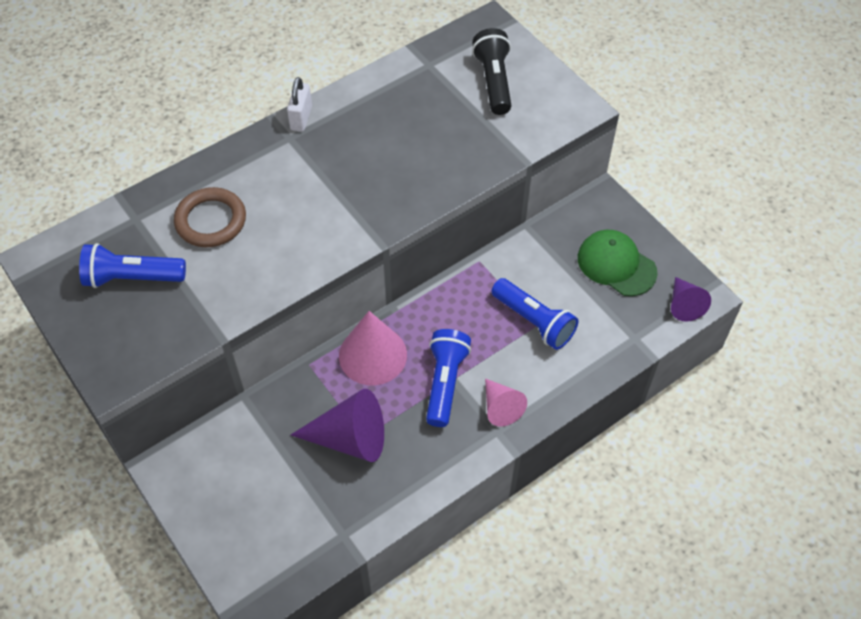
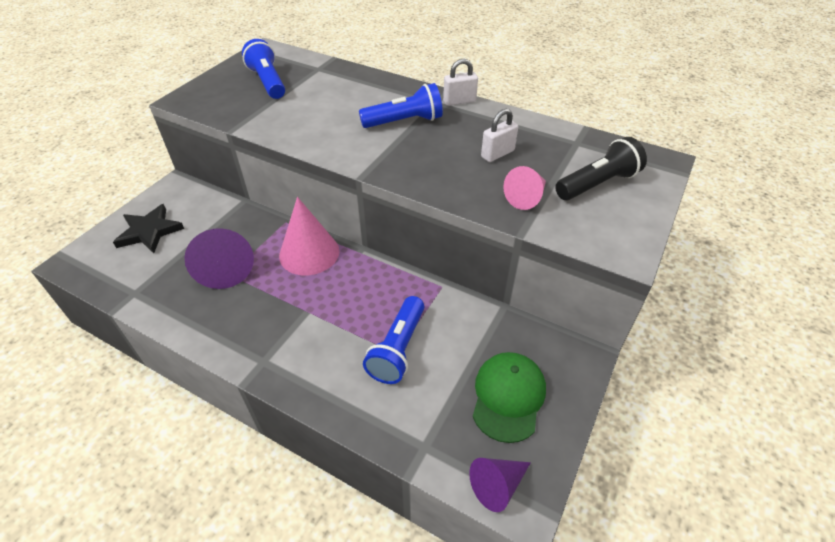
camera: 65 degrees right, 10 degrees down
(211, 221) = (334, 95): brown ring -> none
(242, 507) = (149, 231): none -> black star
(410, 128) = (497, 154): none -> white padlock
(445, 382) = (301, 307): blue flashlight -> blue flashlight (404, 122)
(500, 407) = (290, 355): pink cone -> pink cone (526, 197)

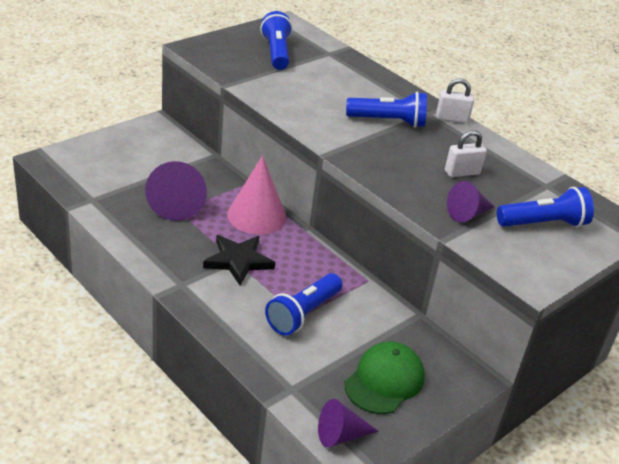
camera: 15 degrees right, 10 degrees down
(149, 231) = (121, 155): black star -> black star (238, 261)
(526, 197) = (467, 214): pink cone -> purple cone
(597, 184) = (543, 224): black flashlight -> blue flashlight

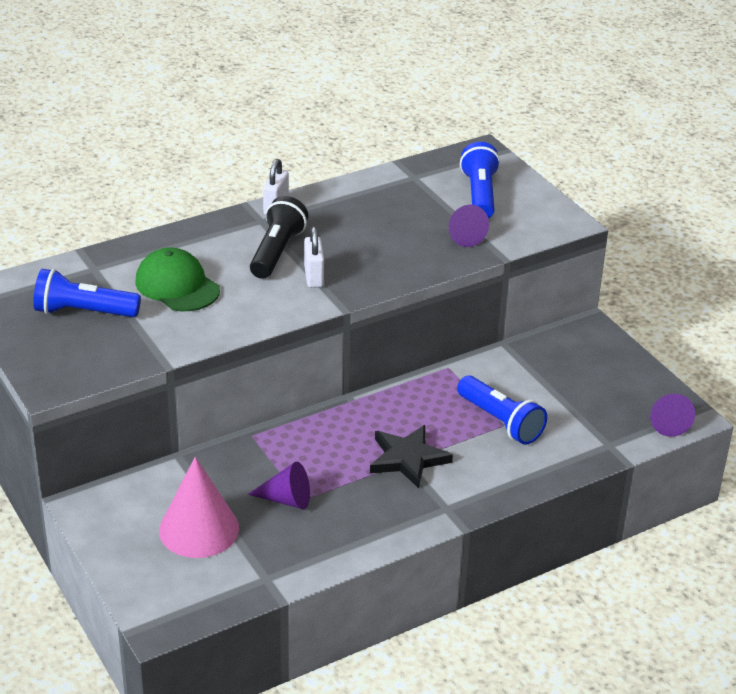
camera: 75 degrees left, 0 degrees up
(177, 203) = (286, 499): purple cone -> purple cone, size x0.61
(257, 216) = (321, 434): pink cone -> pink cone (199, 529)
(384, 381) = (597, 383): green cap -> green cap (177, 286)
(388, 122) = (277, 252): blue flashlight -> black flashlight
(462, 172) = (387, 223): white padlock -> white padlock (313, 276)

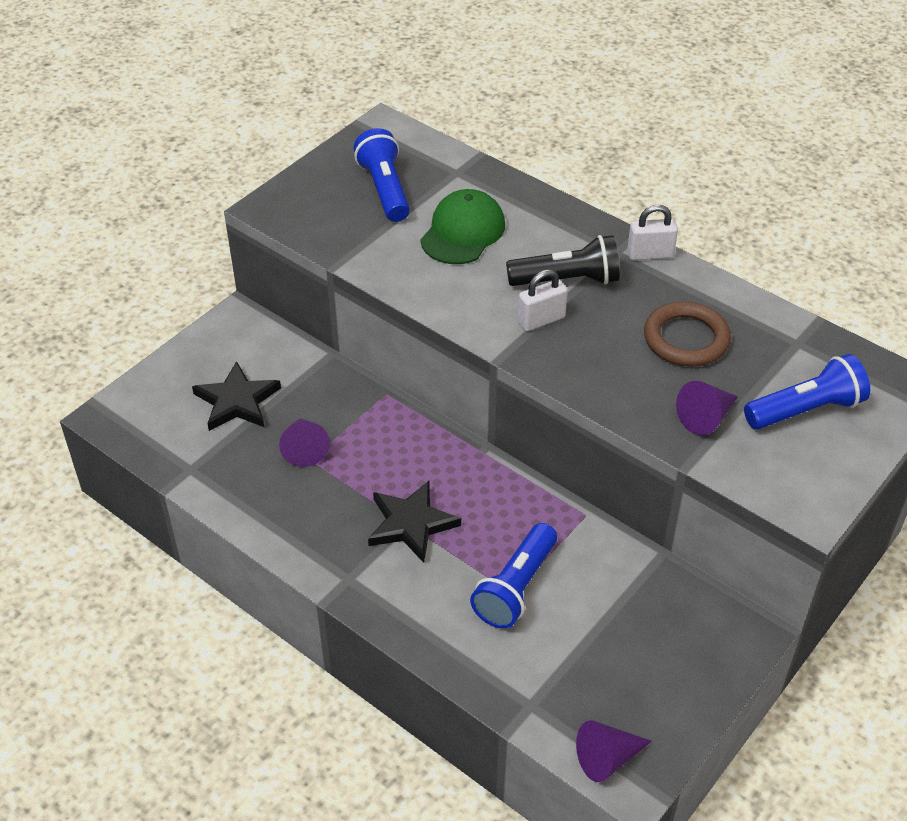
camera: 70 degrees right, 10 degrees up
(199, 529) = (237, 401): pink cone -> black star
(379, 219) = (686, 339): none -> brown ring

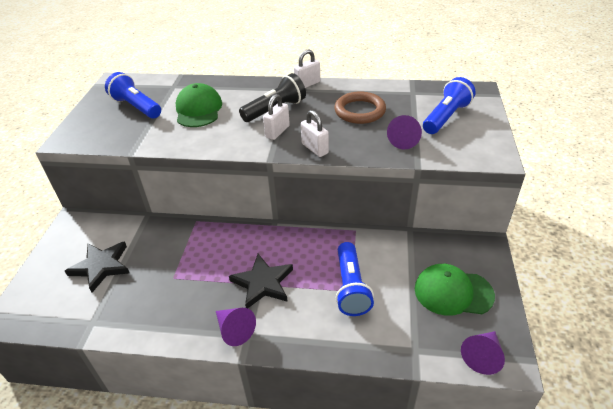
camera: 30 degrees left, 5 degrees down
(304, 448) = (165, 273): purple cone -> purple cone (234, 330)
(569, 372) = (315, 148): none -> white padlock
(643, 666) = (453, 292): none -> green cap

